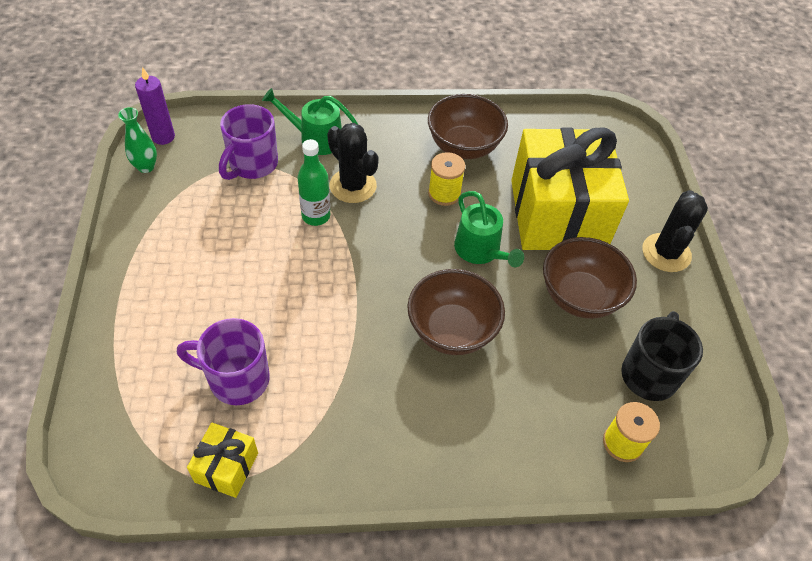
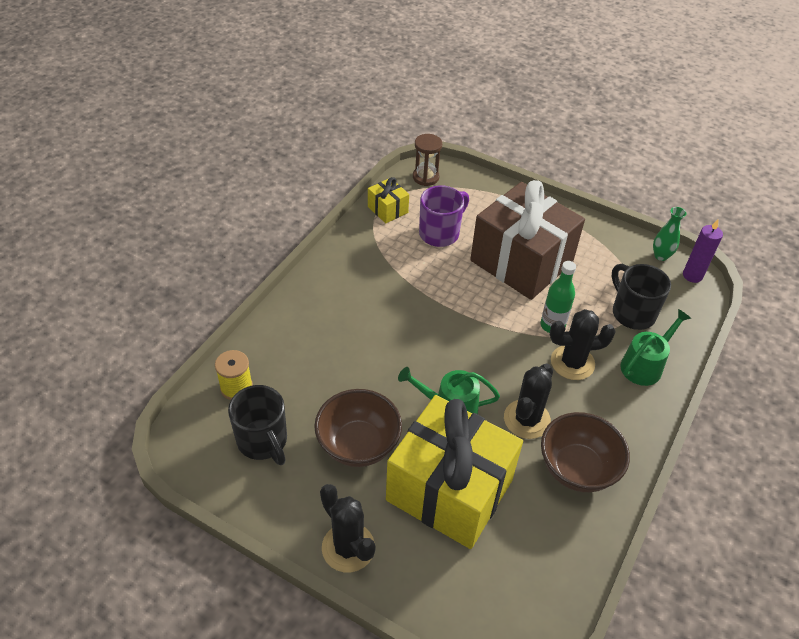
camera: 125 degrees right, 5 degrees down
(122, 459) = (425, 177): none -> brown hourglass
(235, 277) = (521, 262): none -> brown gift
(252, 165) = (632, 313): purple mug -> black mug
(444, 193) = (527, 419): yellow spool -> black cactus
(452, 331) = (393, 348): brown bowl -> none

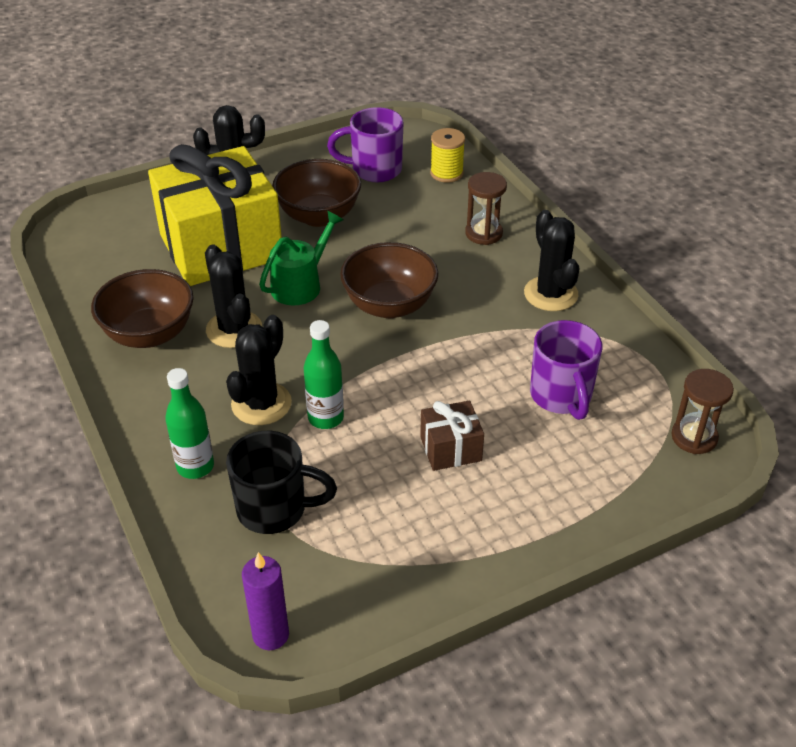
camera: 125 degrees right, 5 degrees down
(263, 441) = (374, 170): black mug -> purple mug
(306, 329) = (483, 233): none -> brown hourglass
(350, 269) = (550, 294): none -> black cactus
(387, 209) = (642, 368): yellow gift -> none
(429, 345) = (389, 305): none -> brown bowl
(521, 262) = (450, 449): brown gift -> brown gift, size x0.42
(644, 365) = (195, 466): green watering can -> green bottle
(661, 256) = (338, 623): green vase -> none

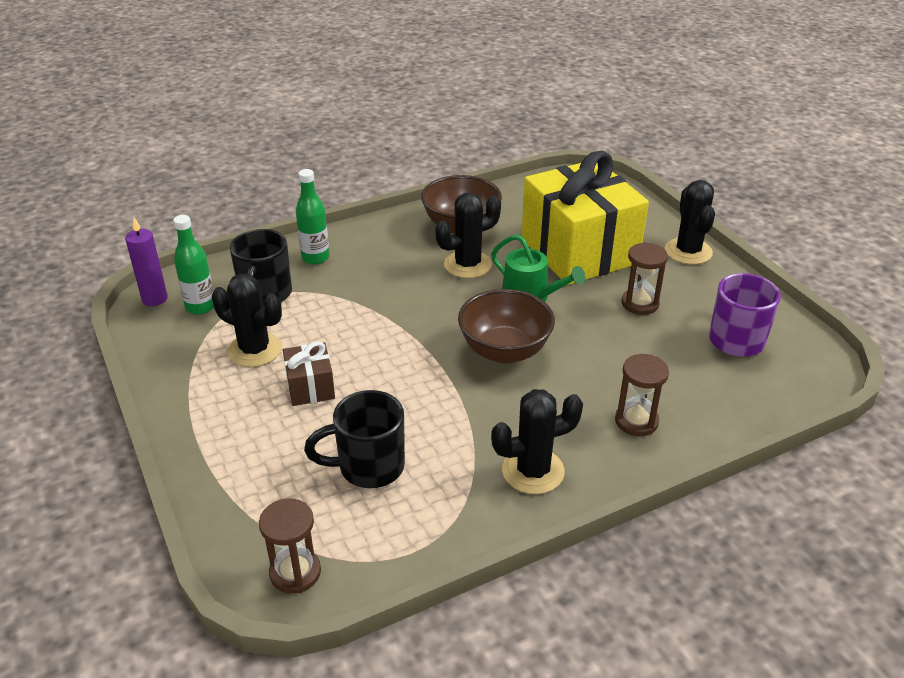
camera: 90 degrees right, 5 degrees down
(261, 404) = (377, 283): black cactus -> black cactus (254, 350)
(318, 216) = (640, 303): brown bowl -> brown hourglass
(325, 418) = (357, 316): green bottle -> green bottle (200, 307)
(446, 173) = (749, 394): yellow spool -> none
(561, 396) = (369, 467): purple mug -> black mug

